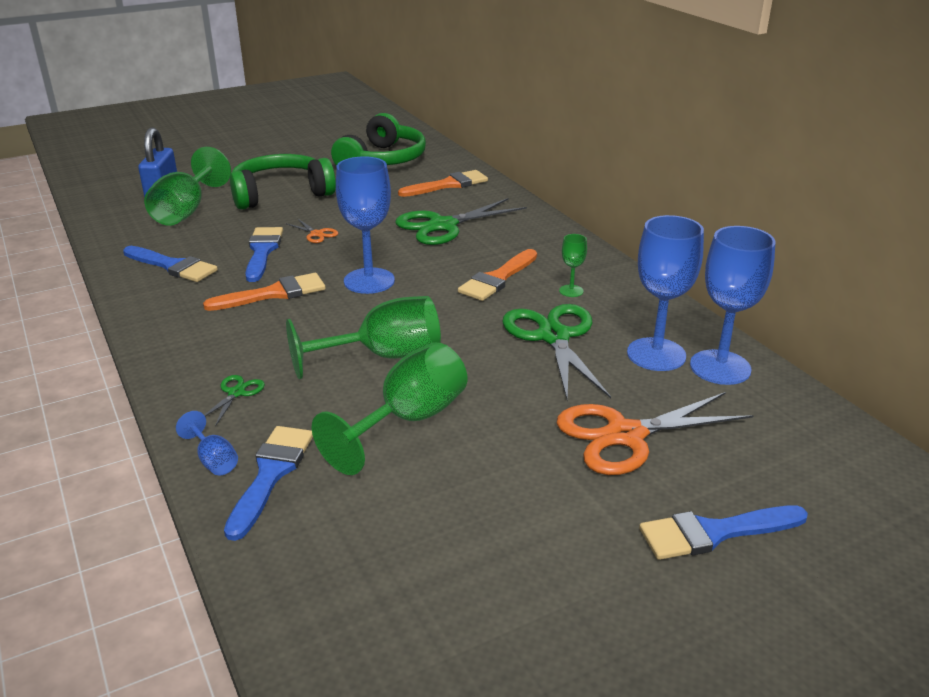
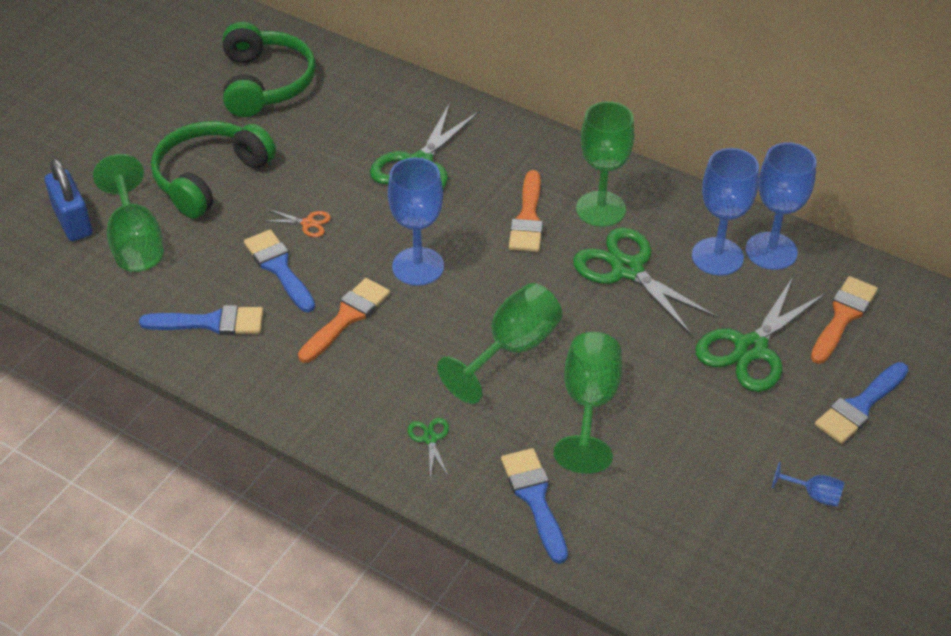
camera: 30 degrees left, 15 degrees up
(213, 460) = (479, 507): blue goblet -> blue goblet (813, 495)
(448, 185) = (370, 100): orange brush -> orange brush (843, 316)
(571, 291) = (601, 209): green goblet -> green goblet, size x2.14
(625, 435) = (750, 349): orange scissors -> green scissors

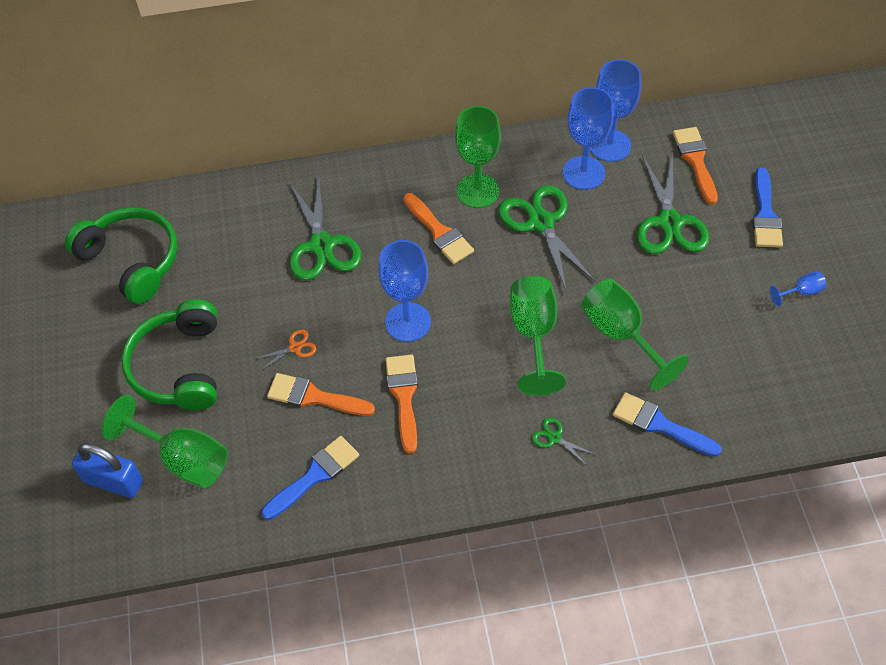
camera: 40 degrees left, 10 degrees up
(279, 268) = (314, 397): blue brush -> orange brush
(627, 269) = (541, 223): green scissors -> green scissors turned 60 degrees clockwise

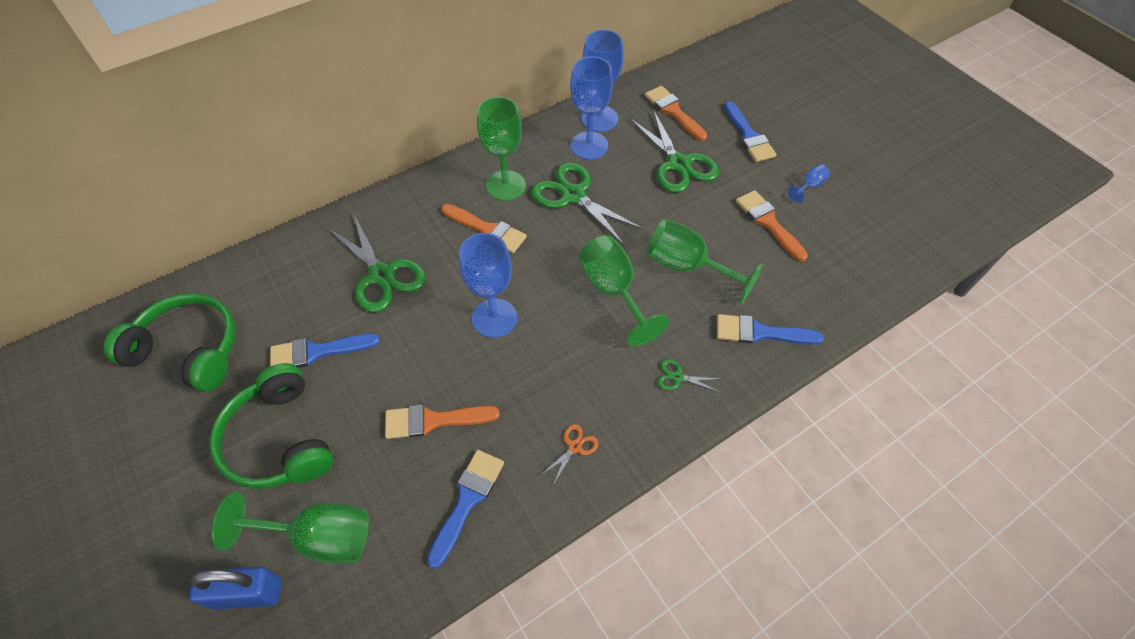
camera: 25 degrees left, 0 degrees up
(238, 299) = (317, 352): none -> blue brush
(295, 347) = (394, 379): orange scissors -> orange scissors (575, 446)
(404, 396) = (521, 388): orange brush -> orange brush (768, 222)

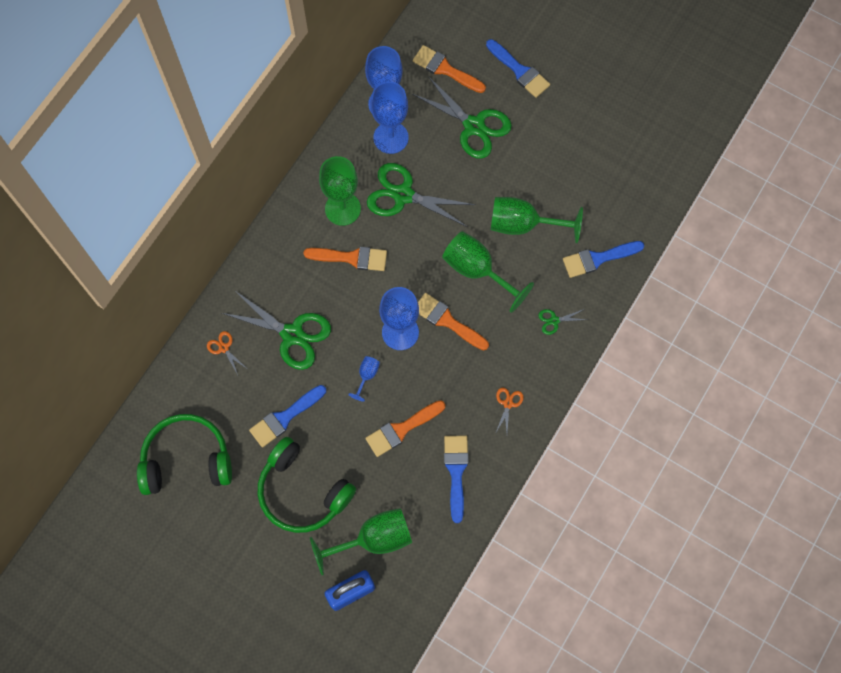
camera: 25 degrees left, 15 degrees up
(306, 260) = (223, 348): none -> orange scissors
(768, 222) = (568, 156): orange brush -> orange brush (447, 321)
(809, 186) = (587, 105): blue goblet -> blue goblet (366, 376)

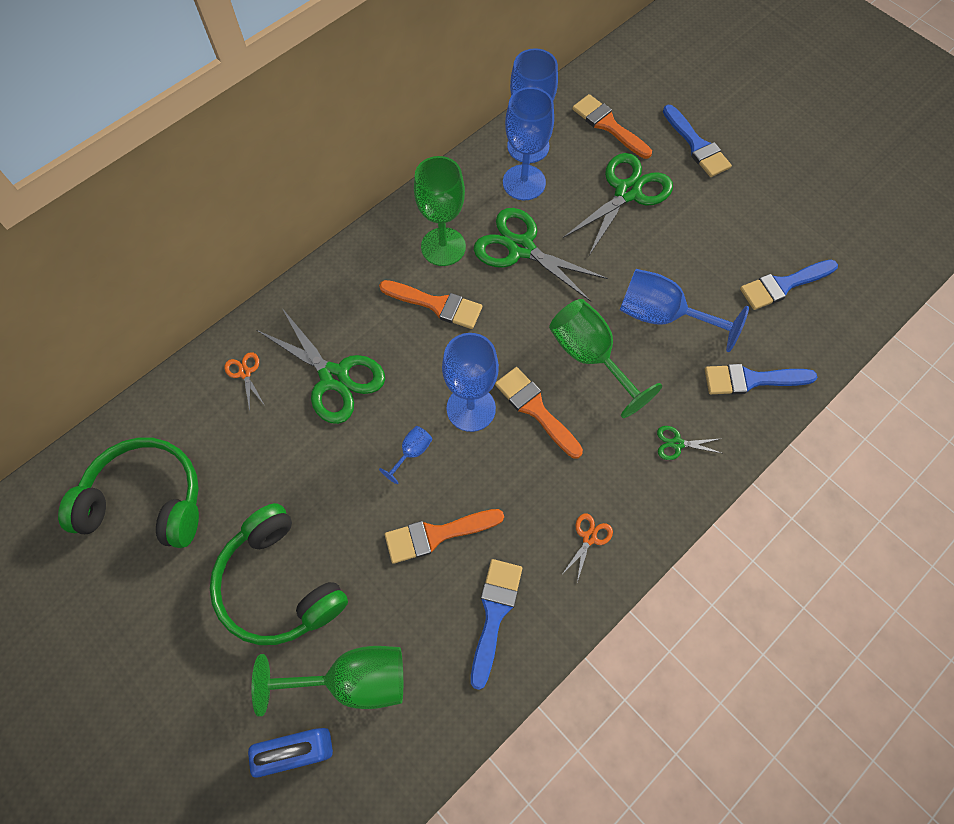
camera: 15 degrees right, 5 degrees down
(284, 417) = (289, 479): blue brush -> blue brush (783, 285)
(474, 126) = (627, 192): green scissors -> green scissors turned 105 degrees counterclockwise
(523, 224) = (662, 316): green goblet -> blue goblet

